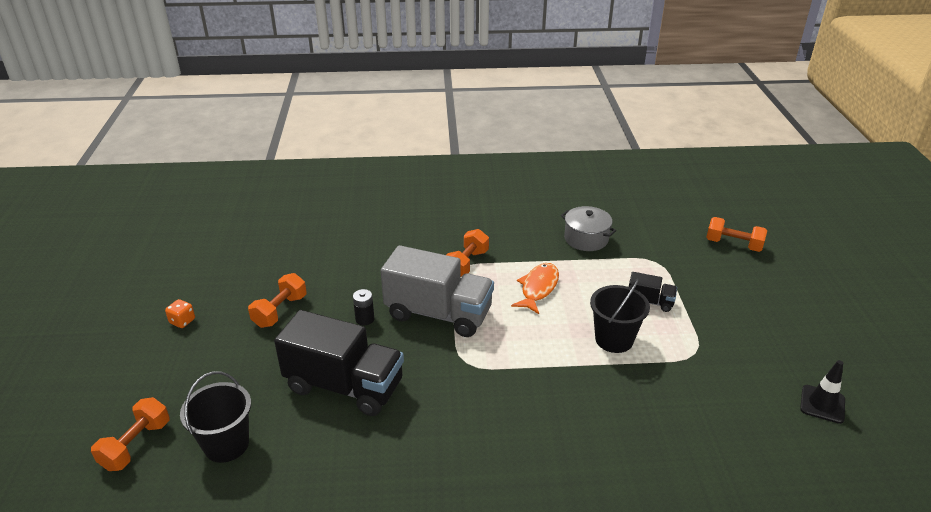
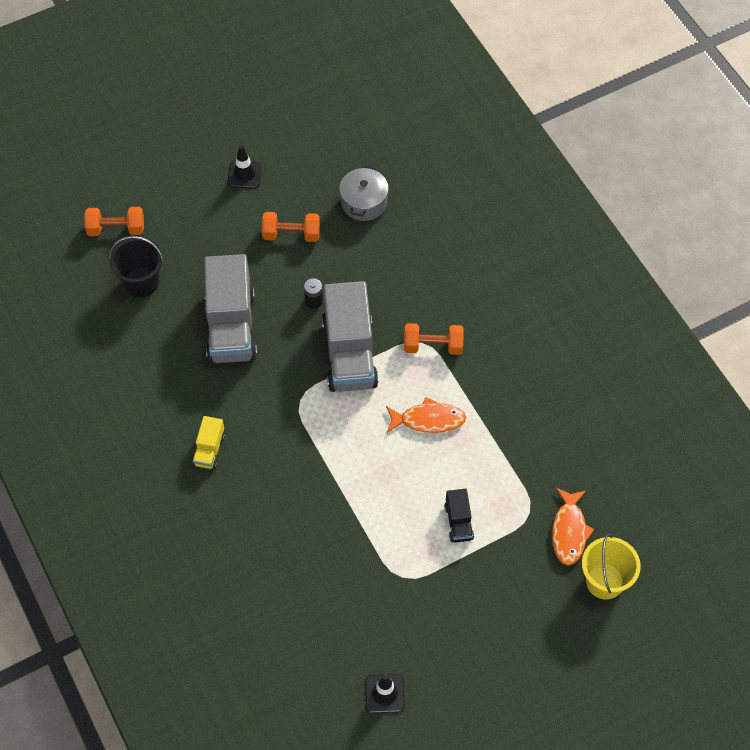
camera: 65 degrees right, 25 degrees up
(182, 321) = (244, 174): orange dice -> black traffic cone
(344, 386) = (231, 326): black truck -> grey truck
(482, 453) = (209, 449): none -> yellow truck
(586, 239) = (535, 436): grey pot -> grey pot (364, 202)
(614, 339) = (387, 505): black bucket -> none
(682, 248) = (569, 531): none -> orange fish
(733, 244) = (604, 581): orange dumbbell -> yellow bucket

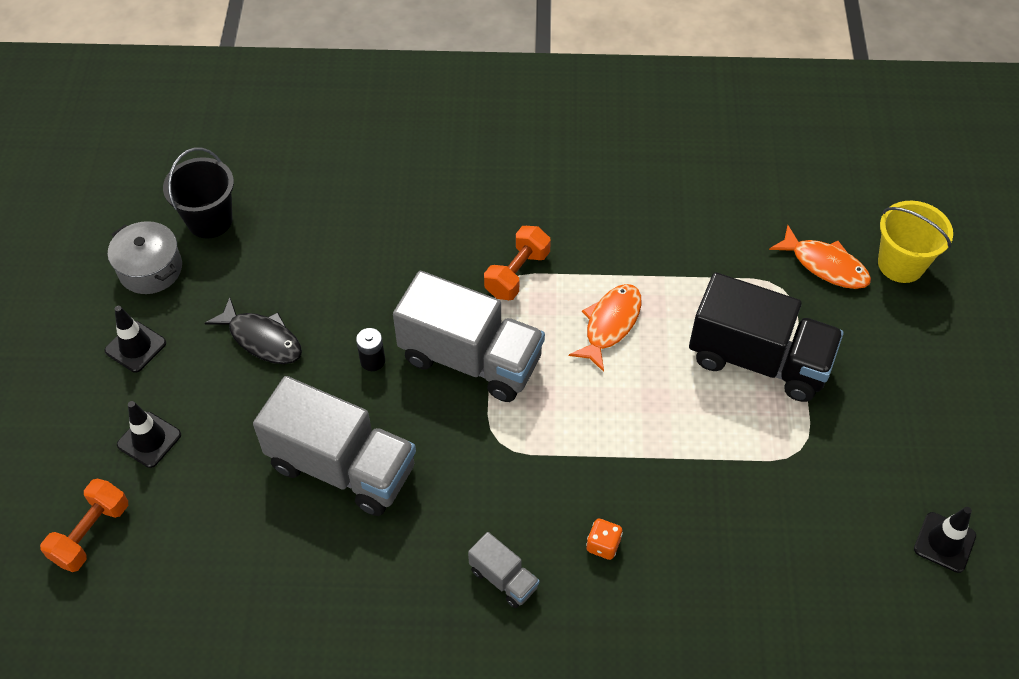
camera: 60 degrees left, 5 degrees down
(141, 282) = (198, 541): black bucket -> black bucket (209, 220)
(189, 220) = (149, 440): none -> black traffic cone
(209, 449) = (503, 578): yellow truck -> grey truck
(263, 492) = (603, 545): none -> orange dice
(291, 234) = (262, 339): orange dumbbell -> black fish
(364, 202) = (277, 246): grey pot -> grey pot (150, 269)
(458, 522) = (758, 359): black truck -> black truck, size x2.18

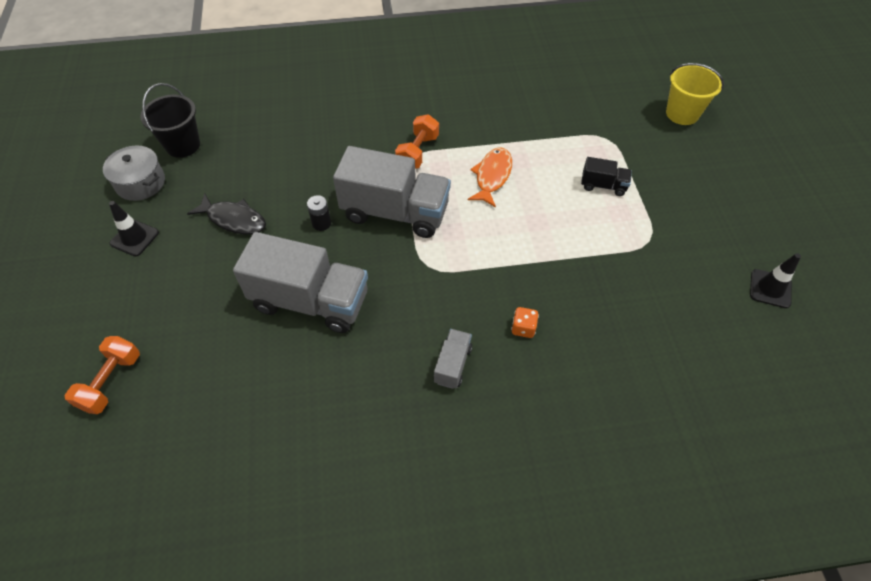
camera: 10 degrees left, 0 degrees up
(149, 440) = (153, 303): black traffic cone -> none
(503, 578) = (452, 364): grey truck -> grey truck turned 105 degrees counterclockwise
(758, 359) = (603, 185): black truck -> black truck, size x0.46
(825, 265) = (631, 120): orange fish -> none

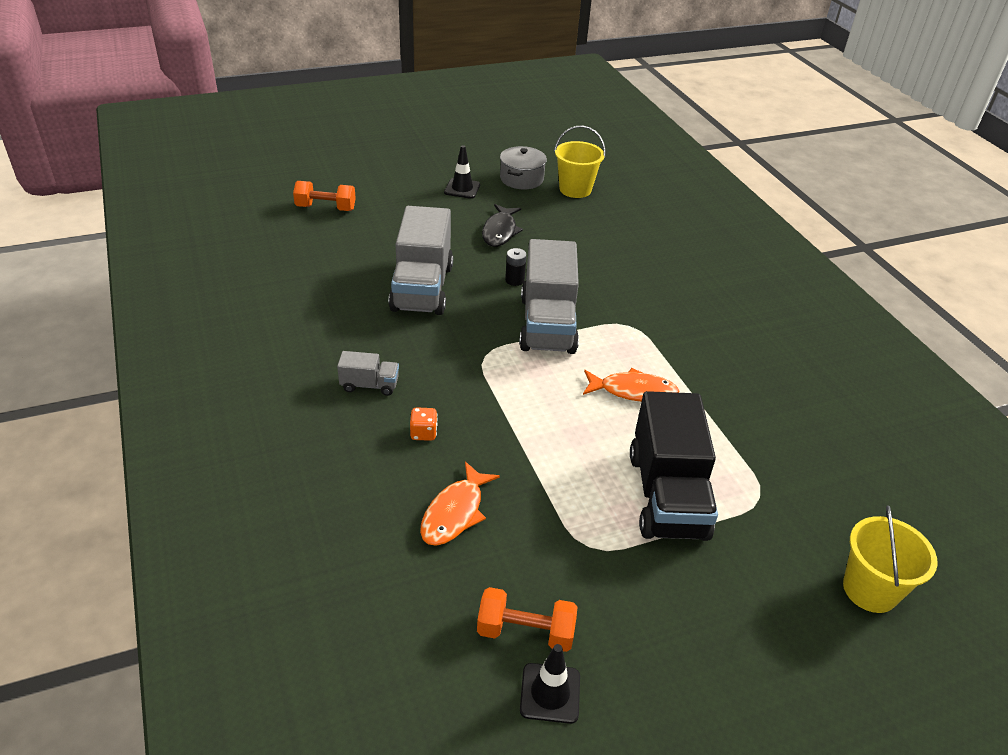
camera: 75 degrees right, 15 degrees down
(183, 145) = (575, 189): black bucket -> yellow bucket
(417, 152) = (641, 330): orange dumbbell -> orange dumbbell (525, 632)
(603, 185) = (667, 495): black truck -> black truck, size x2.18
(615, 318) = (455, 512): none -> orange fish

